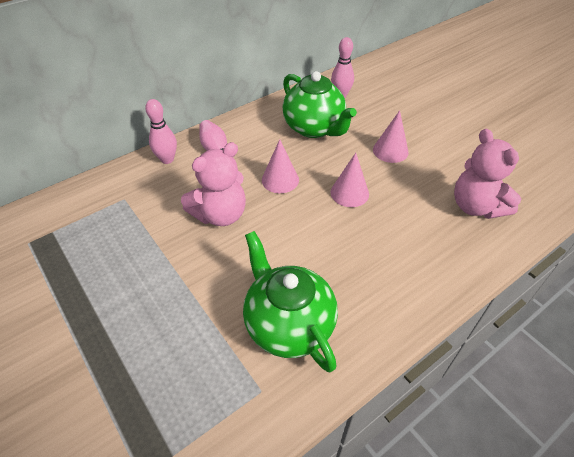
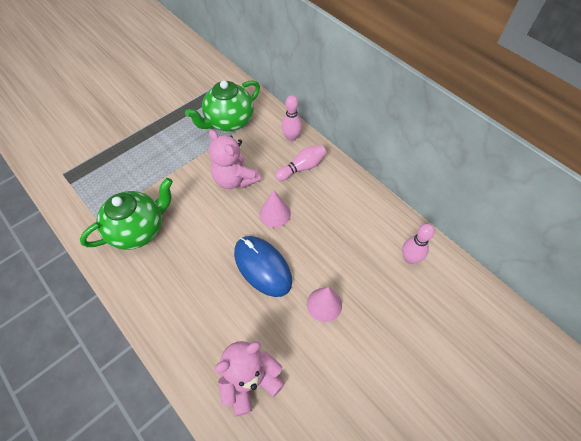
camera: 85 degrees right, 10 degrees up
(314, 128) = (348, 236): green teapot -> green teapot (229, 121)
(349, 193) = (262, 267): pink cone -> blue mouse

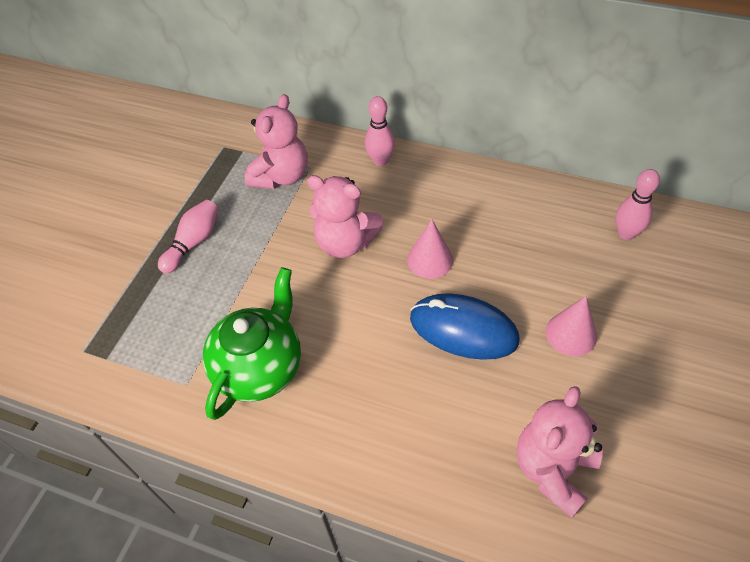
camera: 25 degrees left, 5 degrees down
(229, 121) = (281, 176): green teapot -> pink teddy bear
(302, 167) = (421, 190): pink bowling pin -> pink bowling pin (193, 242)

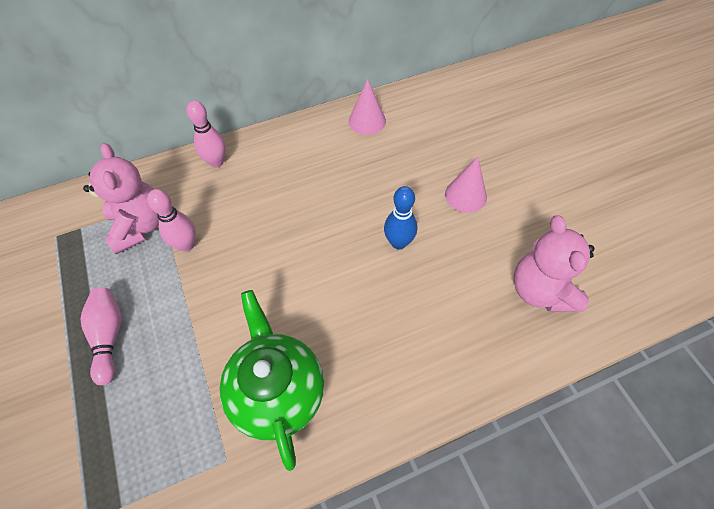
camera: 45 degrees left, 5 degrees up
(345, 243) = (250, 242): pink teddy bear -> none
(430, 260) = (327, 210): pink cone -> pink cone (367, 121)
(463, 329) = (398, 242): blue mouse -> blue bowling pin
(626, 233) = (434, 109): pink bowling pin -> pink bowling pin (186, 245)

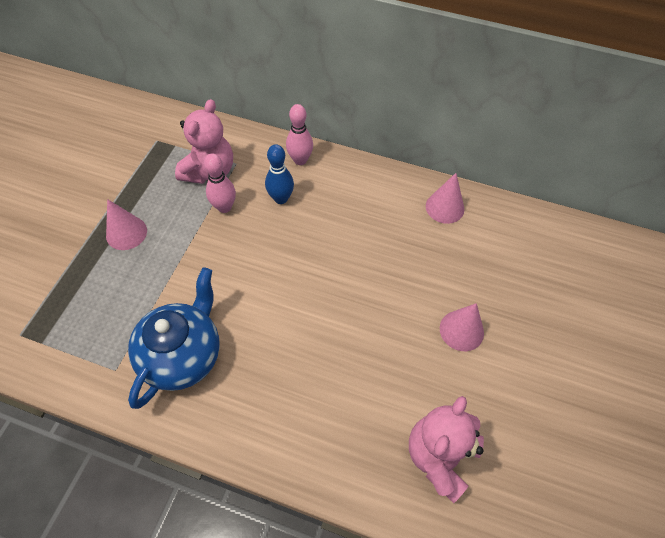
camera: 40 degrees right, 0 degrees up
(109, 337) = (126, 233): pink bowling pin -> pink cone
(277, 391) = (183, 355): green teapot -> blue teapot
(398, 242) = (367, 323): blue bowling pin -> blue bowling pin (281, 198)

